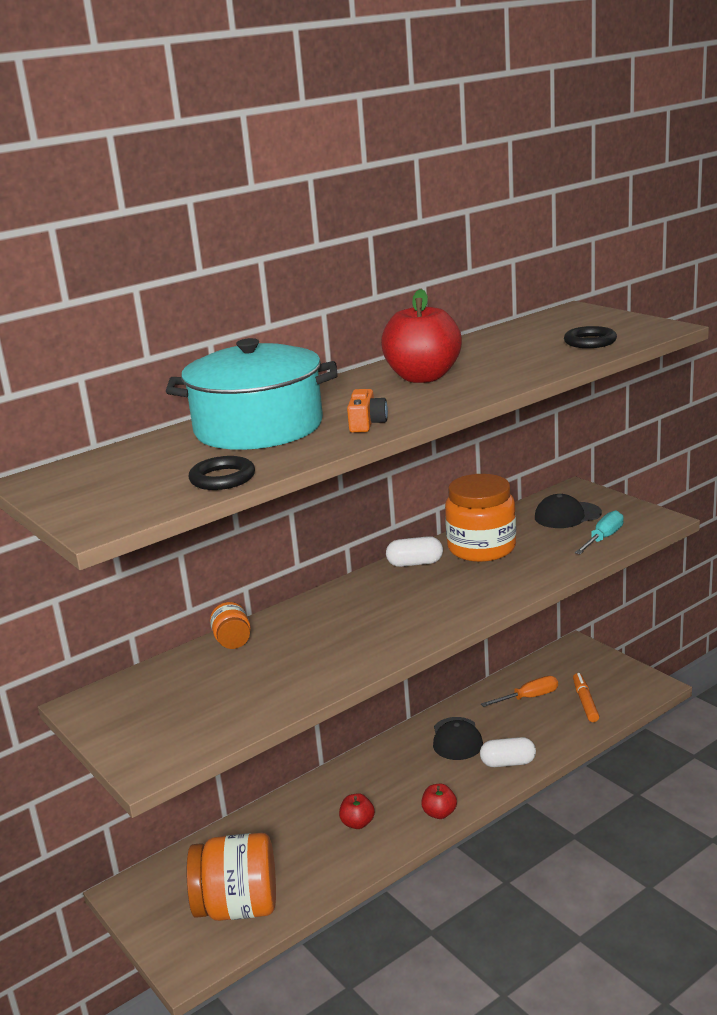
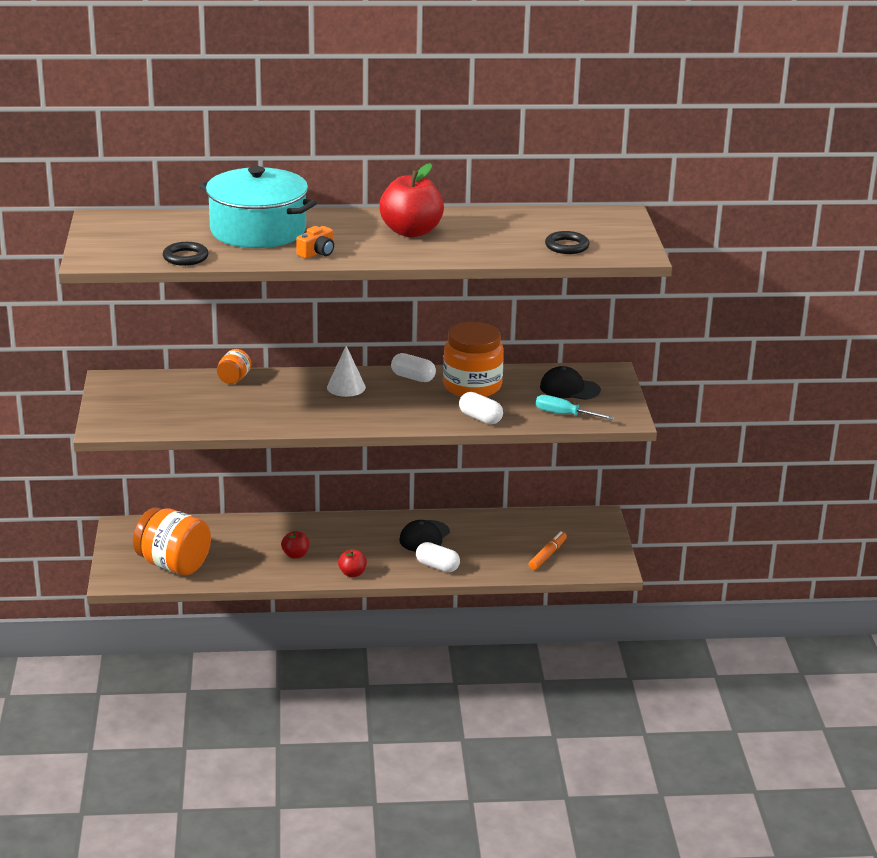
camera: 30 degrees right, 5 degrees up
(364, 599) = (346, 387): none -> white cone
(529, 697) = (512, 534): orange screwdriver -> none
(539, 572) = (480, 418): none -> white capsule
(603, 538) = (564, 414): turquoise screwdriver -> turquoise screwdriver turned 135 degrees counterclockwise

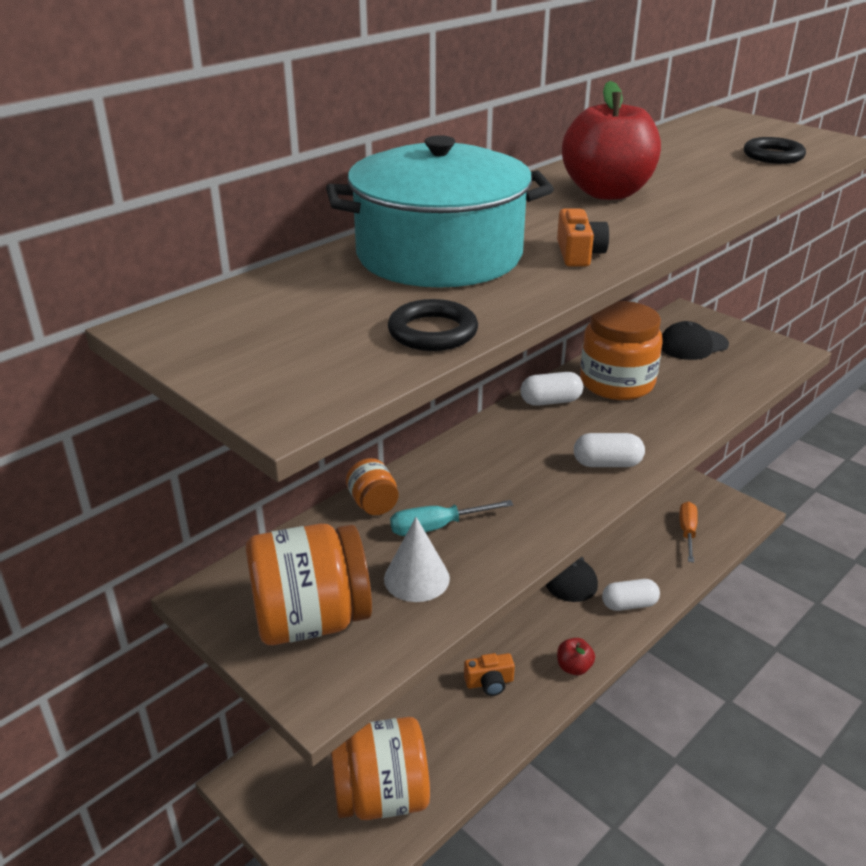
camera: 40 degrees left, 5 degrees up
(136, 406) = (311, 620): none -> orange jar
(295, 555) = (489, 682): red apple -> orange camera
(346, 387) = (510, 447): white cone -> white cone (416, 578)
(480, 418) = (691, 414): white capsule -> white capsule (607, 463)
(547, 555) = (687, 532): orange marker -> orange screwdriver
(564, 414) = (742, 373): turquoise screwdriver -> turquoise screwdriver (436, 527)

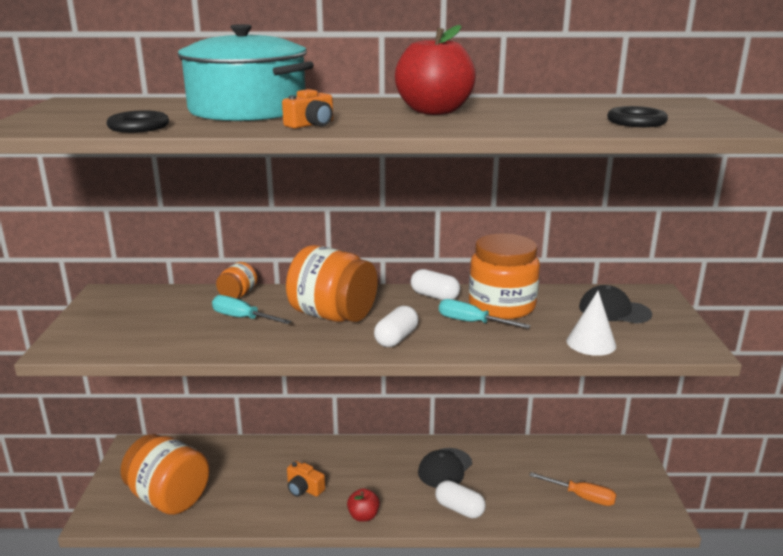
camera: 45 degrees right, 10 degrees down
(311, 620) = (115, 322): orange jar -> orange jar (333, 315)
(416, 578) = (187, 332): white cone -> white cone (591, 343)
(607, 463) = (396, 338): white capsule -> white capsule turned 75 degrees clockwise
(627, 412) = (471, 322): none -> turquoise screwdriver
(687, 532) = (582, 497): orange screwdriver -> orange screwdriver turned 60 degrees clockwise

